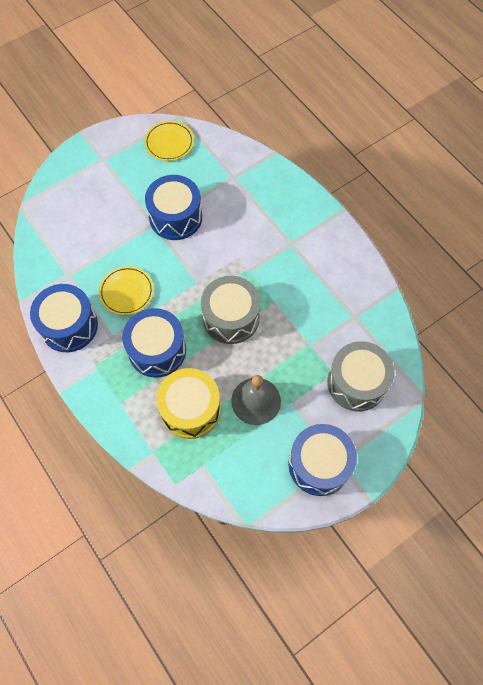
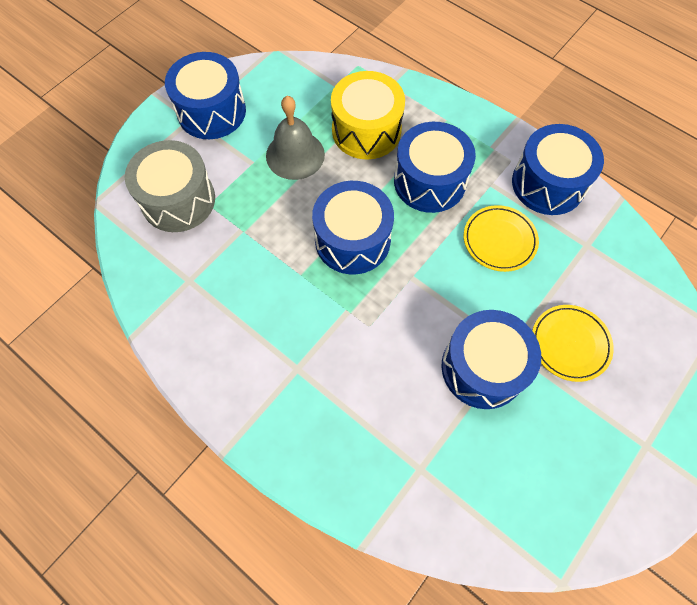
camera: 165 degrees right, 0 degrees up
(169, 143) = (554, 512): yellow plate -> yellow plate (569, 344)
(231, 317) = (352, 240): grey drum -> blue drum

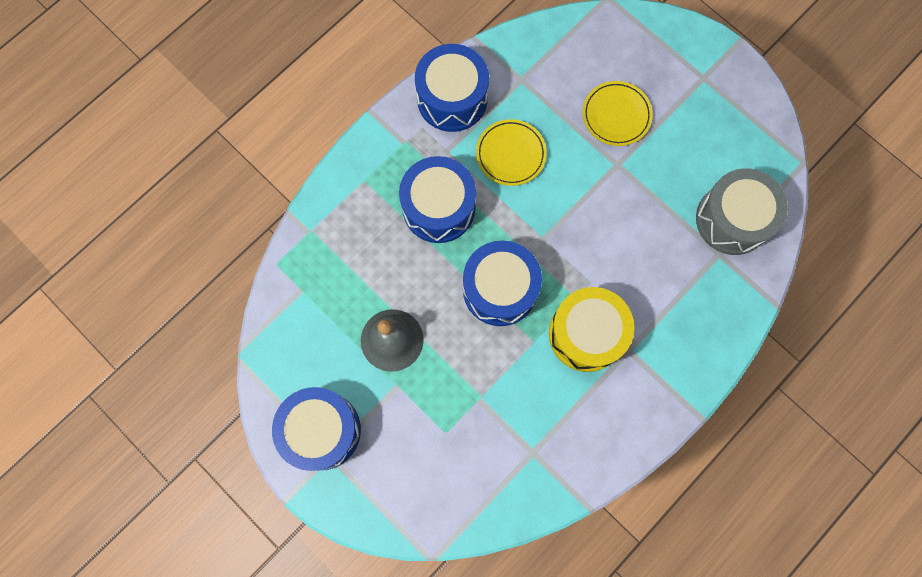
camera: 85 degrees left, 10 degrees up
(178, 200) = (437, 466): grey drum -> grey drum (732, 219)
(366, 130) = (368, 263): yellow drum -> yellow drum (586, 334)
(483, 368) = (634, 190): blue drum -> none

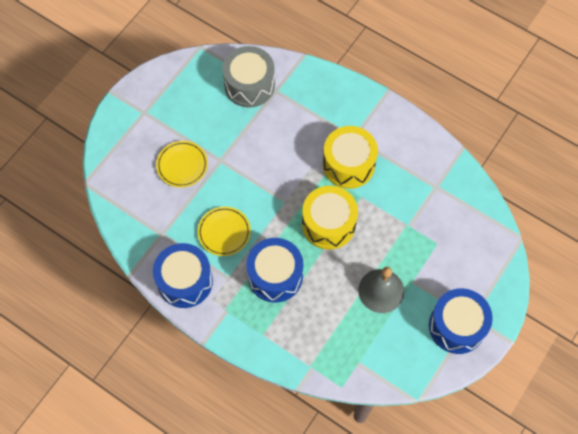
camera: 100 degrees left, 10 degrees down
(500, 289) = (328, 224): blue drum -> yellow drum

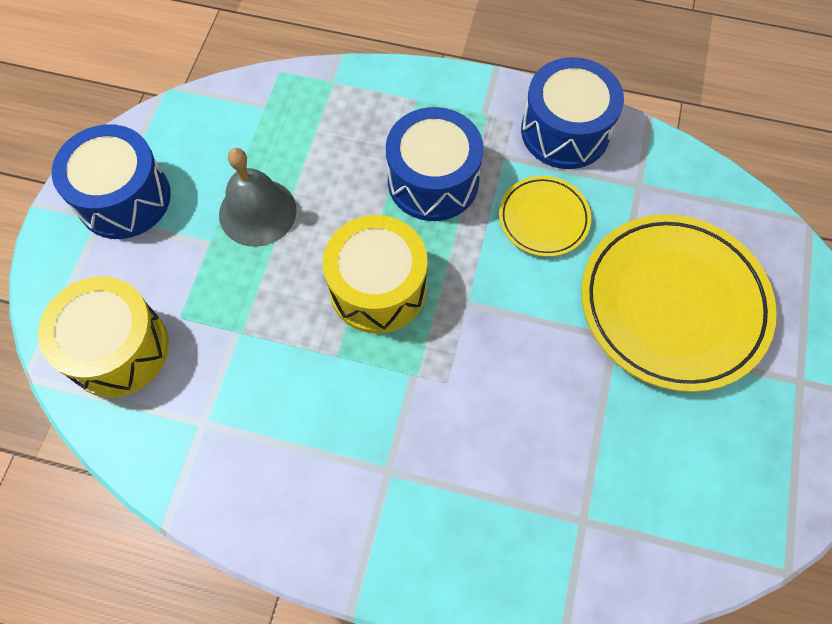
camera: 160 degrees right, 0 degrees up
(182, 165) = (673, 305): yellow plate -> yellow plate, size x1.97
(249, 85) = (640, 514): grey drum -> none
(348, 164) = (379, 410): yellow drum -> yellow drum (118, 349)

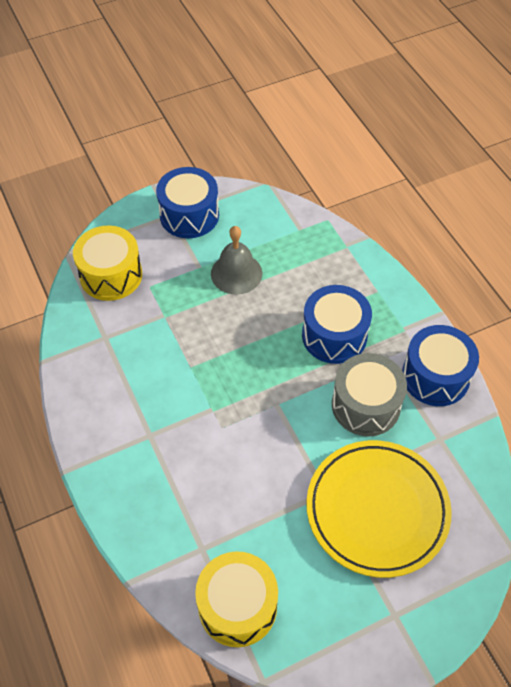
camera: 50 degrees right, 10 degrees down
(378, 288) = (245, 357): yellow drum -> yellow drum (237, 606)
(543, 219) = (366, 405): yellow plate -> grey drum

